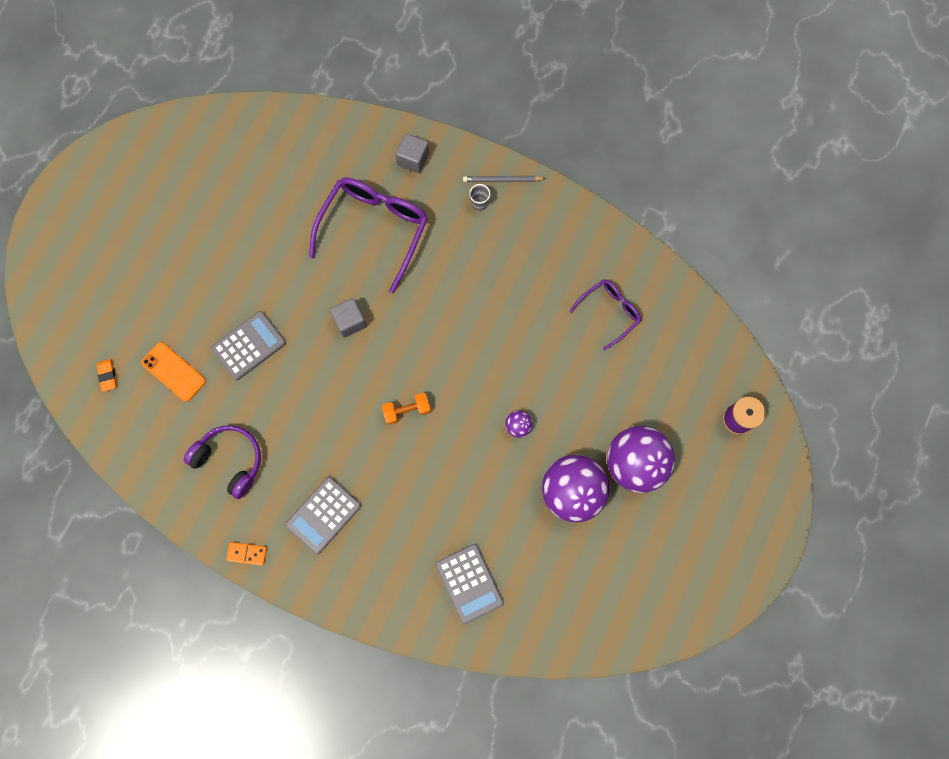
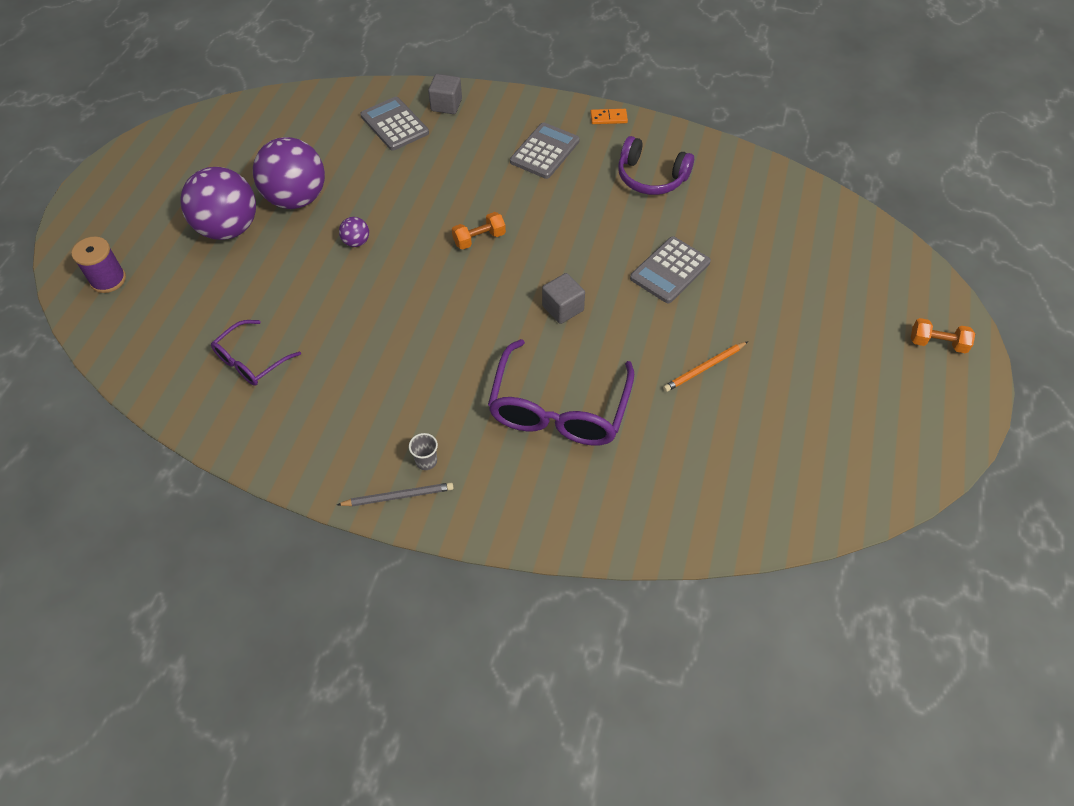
camera: 170 degrees right, 20 degrees down
(62, 237) = (937, 343): none -> orange dumbbell
(108, 375) = (809, 225): orange eraser -> none
(174, 371) = (741, 237): orange phone -> none
(253, 245) = (704, 368): none -> orange pencil
(413, 159) = (527, 505): grey cube -> grey cube (446, 105)

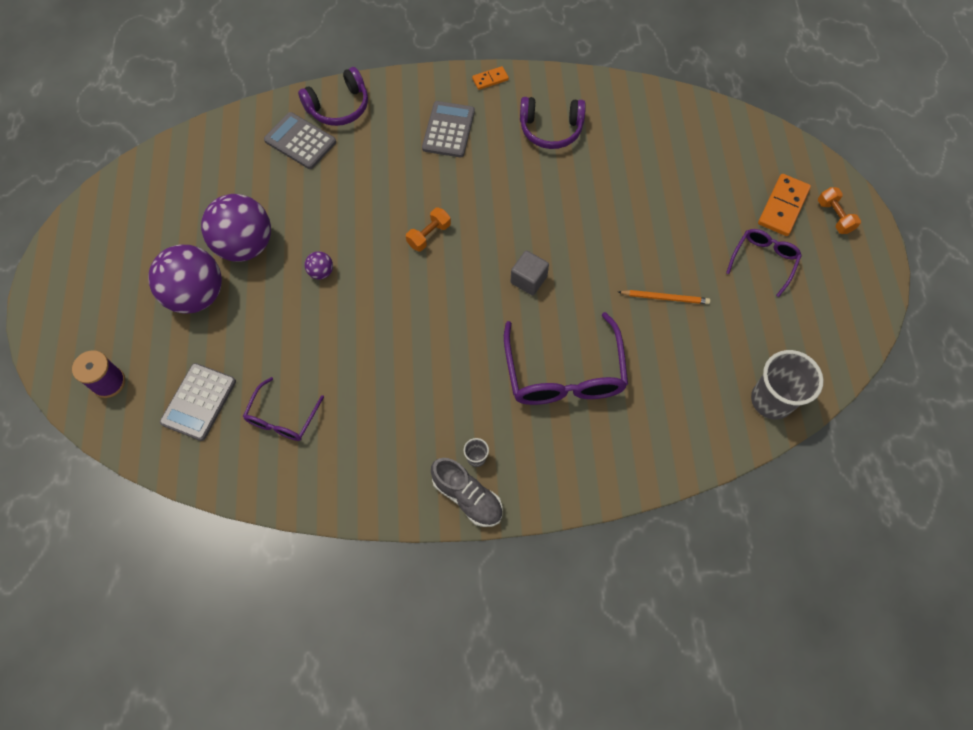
camera: 20 degrees left, 10 degrees up
(398, 496) = (467, 497): grey pencil -> grey shoe
(446, 105) = (339, 107): grey cube -> purple headphones
(670, 270) = (602, 215): grey calculator -> grey calculator (199, 402)
(704, 368) = (665, 298): orange pencil -> orange pencil turned 120 degrees counterclockwise
(784, 508) = (771, 400): none -> grey cup
(834, 364) = (763, 261): none -> purple glasses
(879, 317) = (782, 206): none -> orange domino
(937, 343) = (834, 216): orange dumbbell -> orange dumbbell turned 75 degrees clockwise

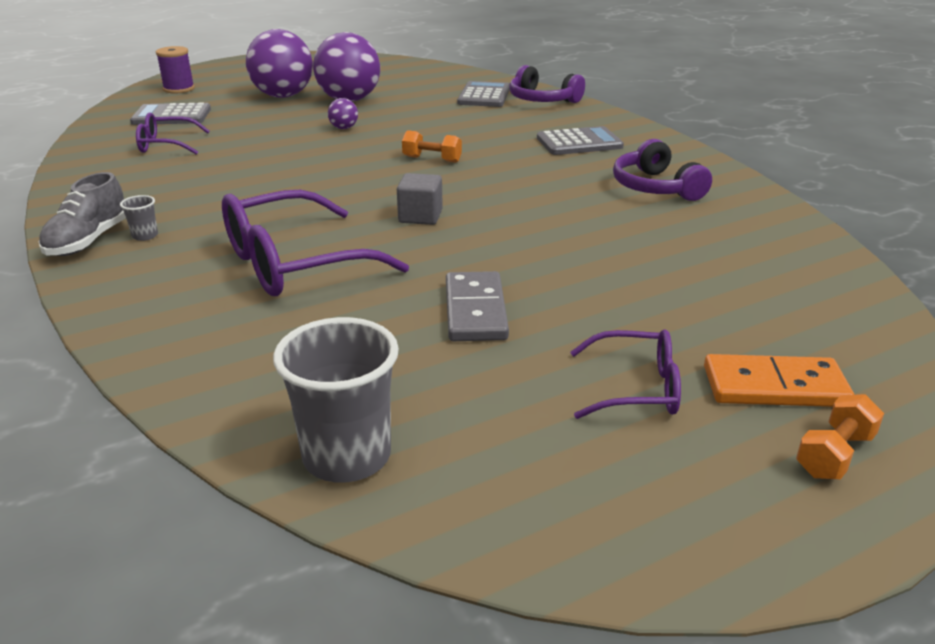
camera: 65 degrees right, 35 degrees down
(490, 79) = (676, 147): orange domino -> none
(665, 298) = (475, 311): orange pencil -> grey domino

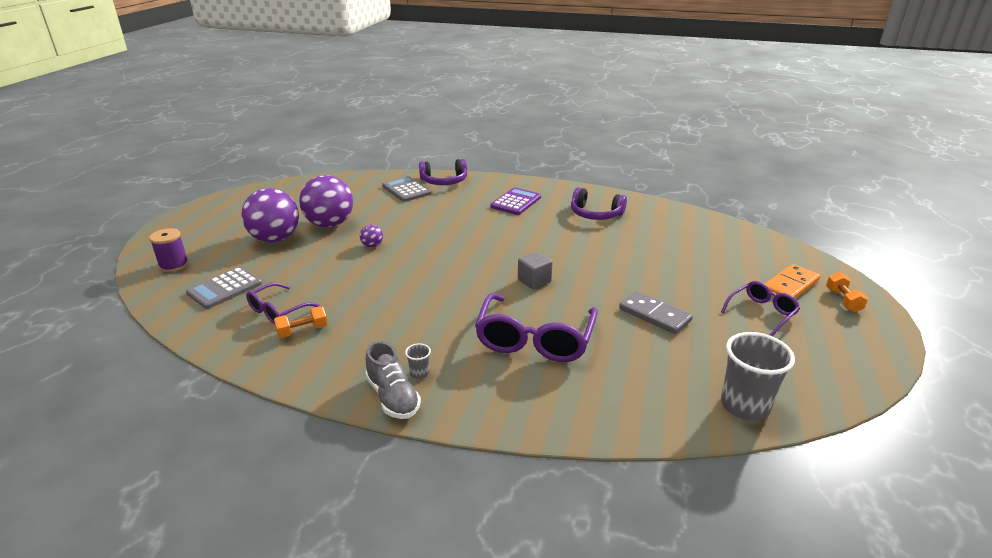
camera: 45 degrees left, 0 degrees up
(432, 159) = (467, 244): orange dumbbell -> orange dumbbell (302, 331)
(579, 142) = (516, 202): grey calculator -> purple calculator

